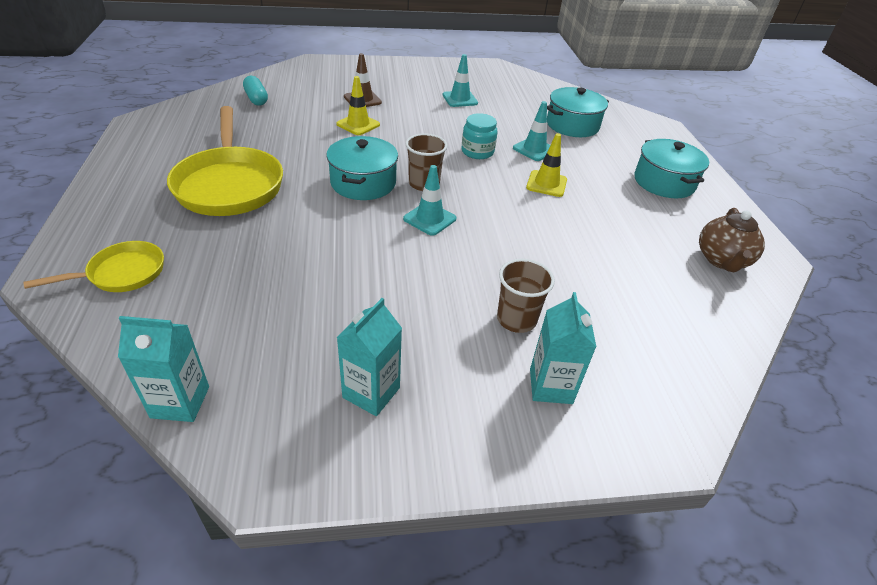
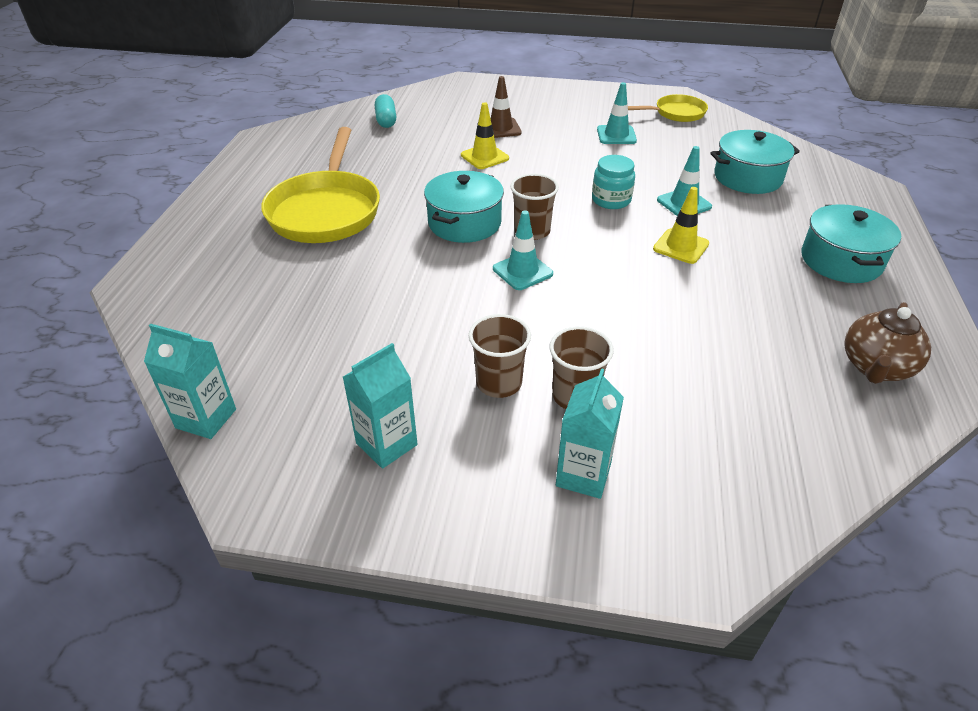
camera: 20 degrees right, 0 degrees up
(122, 273) = (196, 288): yellow pan -> yellow pan (676, 113)
(449, 319) = (499, 383): none -> brown cup

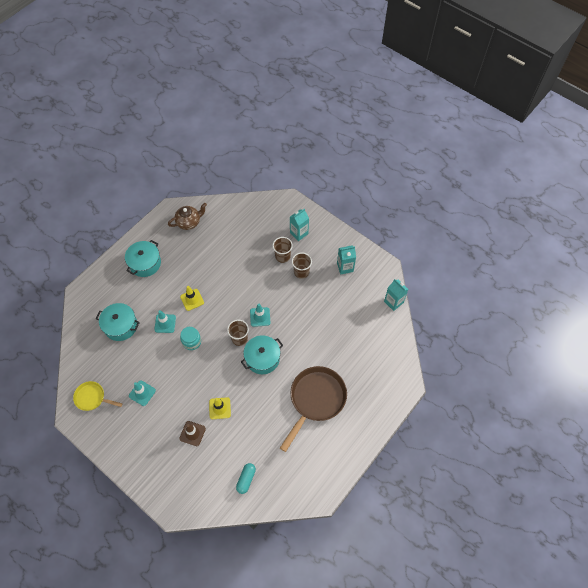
camera: 150 degrees left, 20 degrees up
(326, 211) = (315, 400): yellow pan -> brown pan

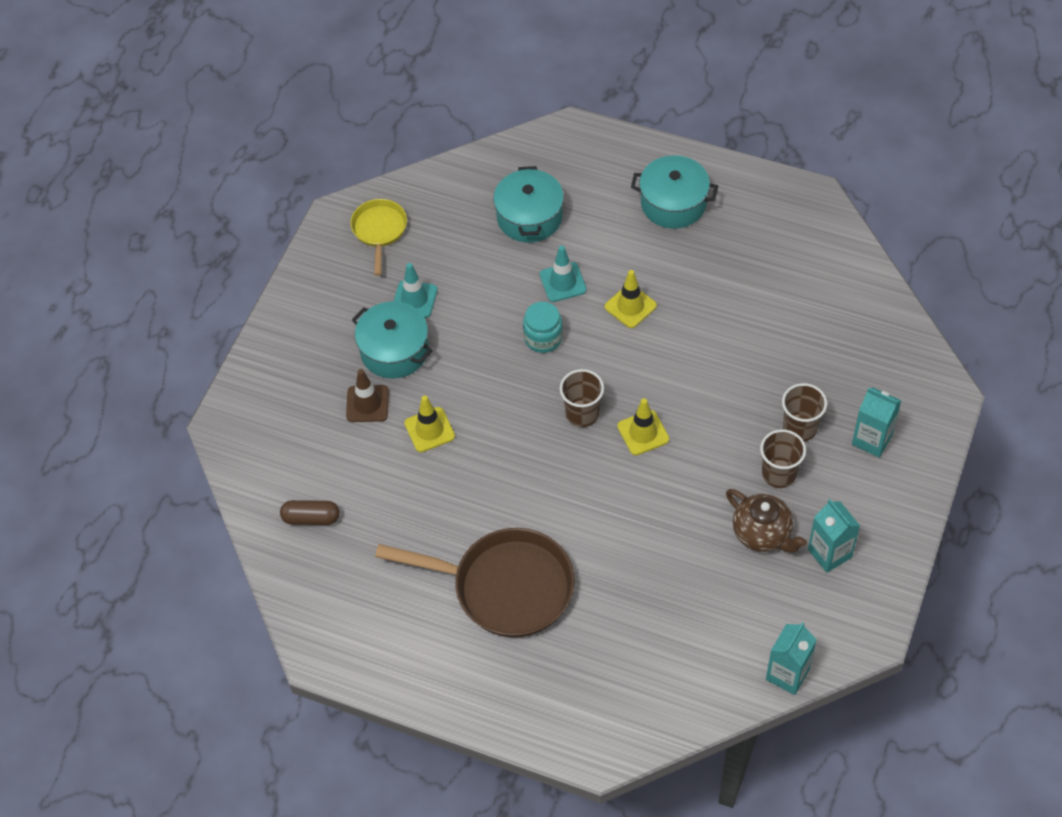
camera: 75 degrees right, 5 degrees down
(189, 222) = (799, 238): brown teapot -> brown teapot (762, 534)
(246, 479) = (311, 518): turquoise capsule -> brown capsule
(260, 317) = (643, 433): turquoise traffic cone -> yellow traffic cone
(262, 358) = (556, 466): turquoise pot -> turquoise pot (394, 351)

